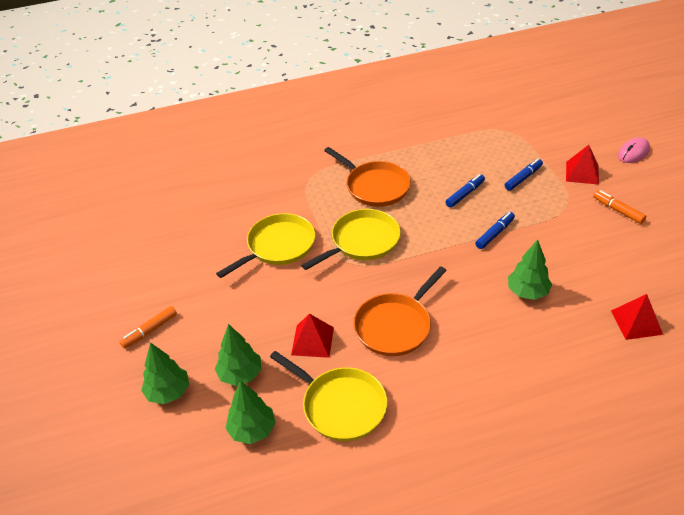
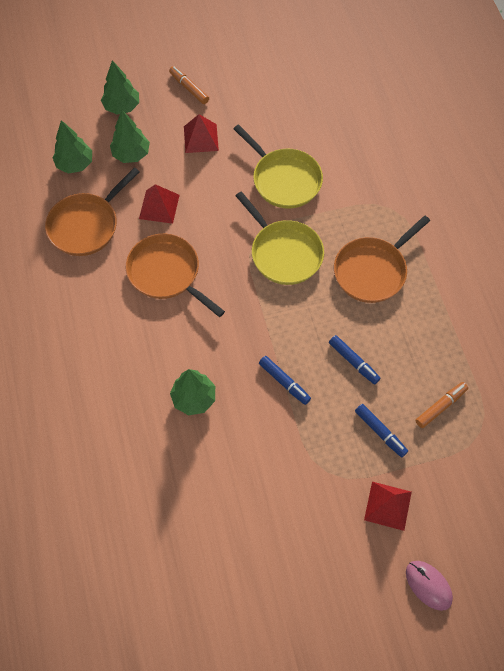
camera: 90 degrees right, 20 degrees up
(341, 406) = (86, 225): yellow pan -> orange pan
(618, 210) = (313, 529): orange marker -> orange marker (440, 406)
(636, 322) = (138, 496): red pyramid -> red pyramid (201, 138)

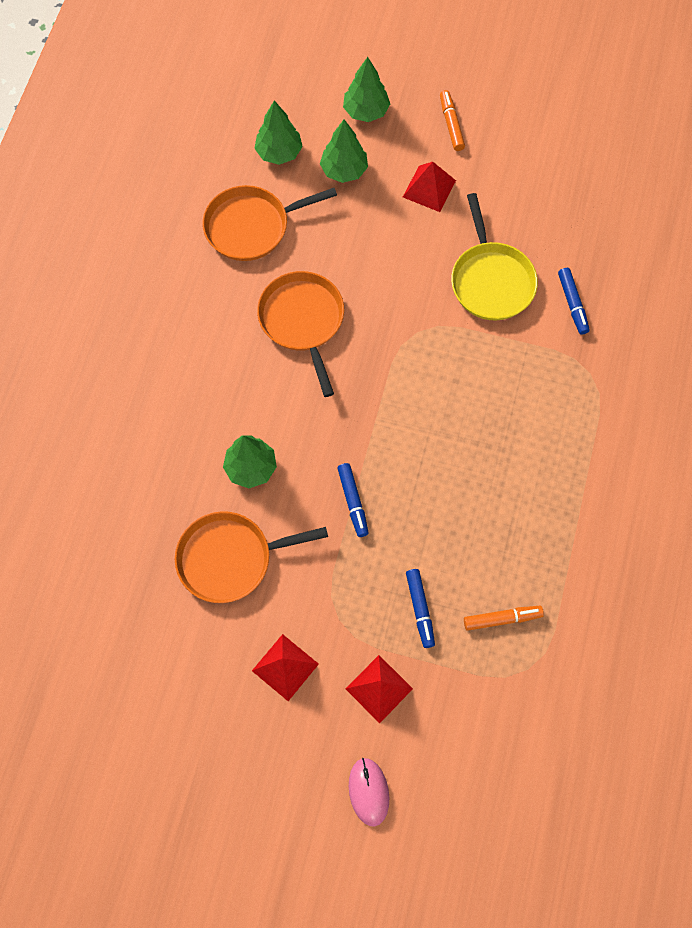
camera: 30 degrees right, 5 degrees up
(159, 206) = (338, 244): red pyramid -> red pyramid (285, 667)
(284, 253) = (439, 363): yellow pan -> none
(353, 362) = (439, 520): blue marker -> blue marker (572, 304)
(372, 271) = (523, 433): orange pan -> orange pan (230, 558)

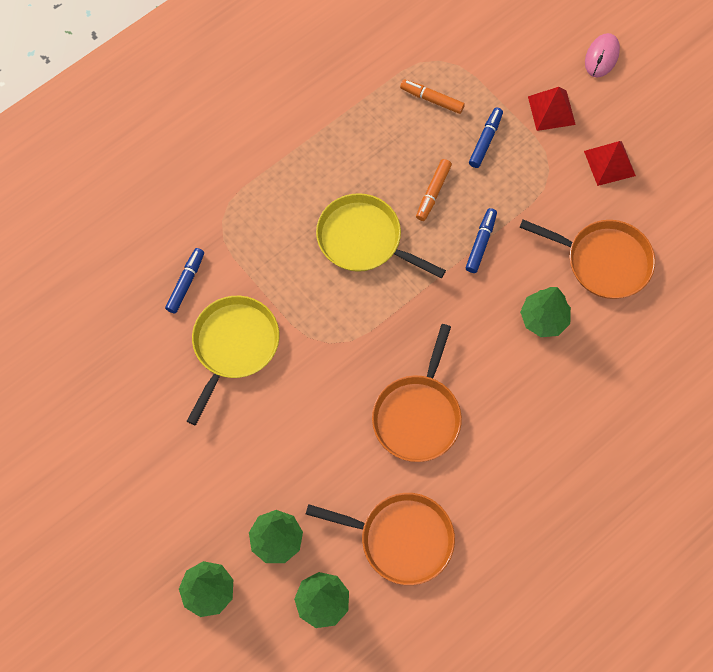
camera: 145 degrees left, 0 degrees up
(429, 188) = (215, 467): red pyramid -> none
(451, 124) = (142, 520): orange marker -> orange marker (433, 193)
(458, 436) = (363, 239): none -> yellow pan

